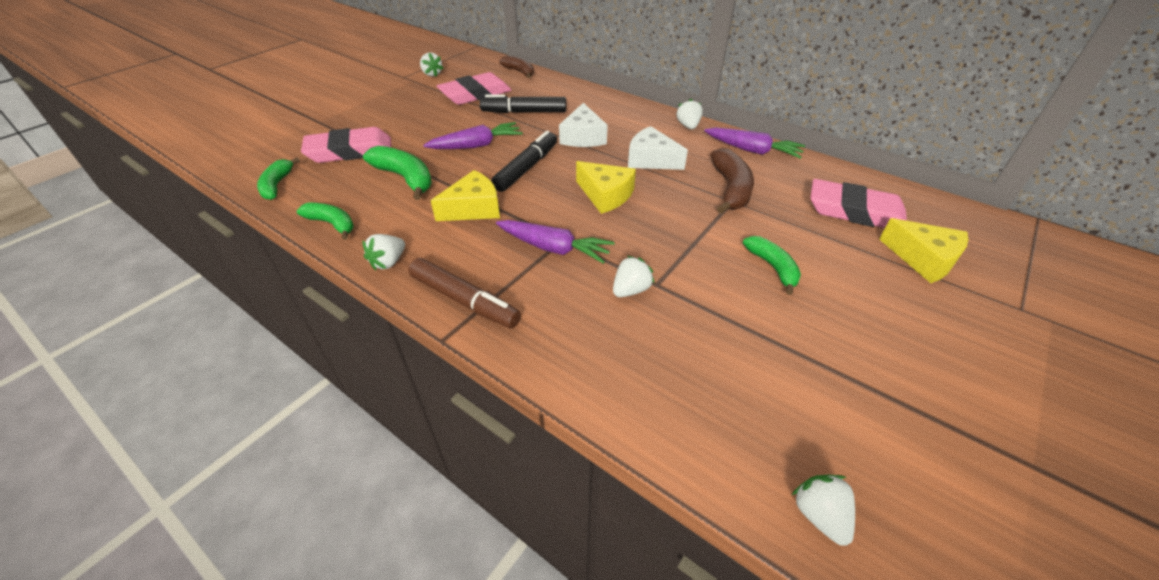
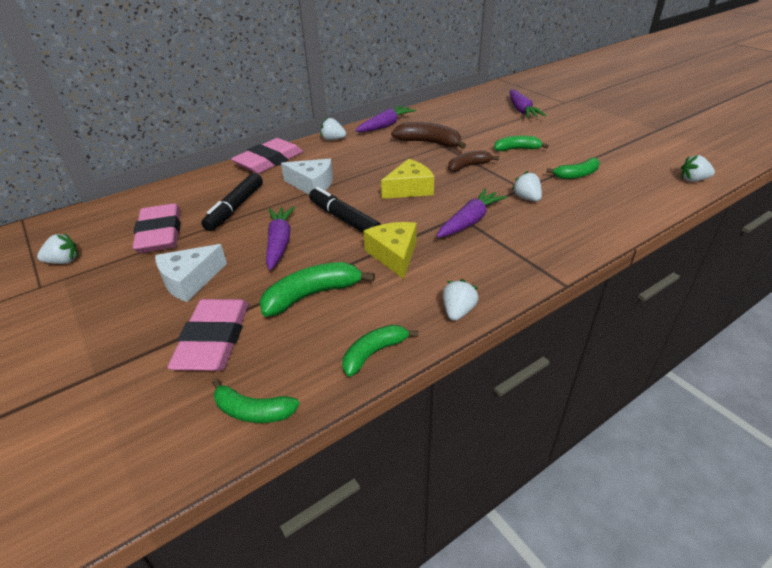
camera: 70 degrees left, 5 degrees down
(388, 262) = (458, 311): white strawberry -> white strawberry turned 120 degrees counterclockwise
(464, 300) = (522, 270): brown marker -> none
(519, 72) = (138, 199): brown banana -> brown banana (468, 166)
(651, 160) = (371, 162): white cheese -> white cheese (190, 280)
(731, 338) = (576, 175): none -> green banana
(855, 211) = (472, 114): pink eraser -> pink eraser (269, 161)
(923, 259) = (521, 110): yellow cheese -> purple carrot

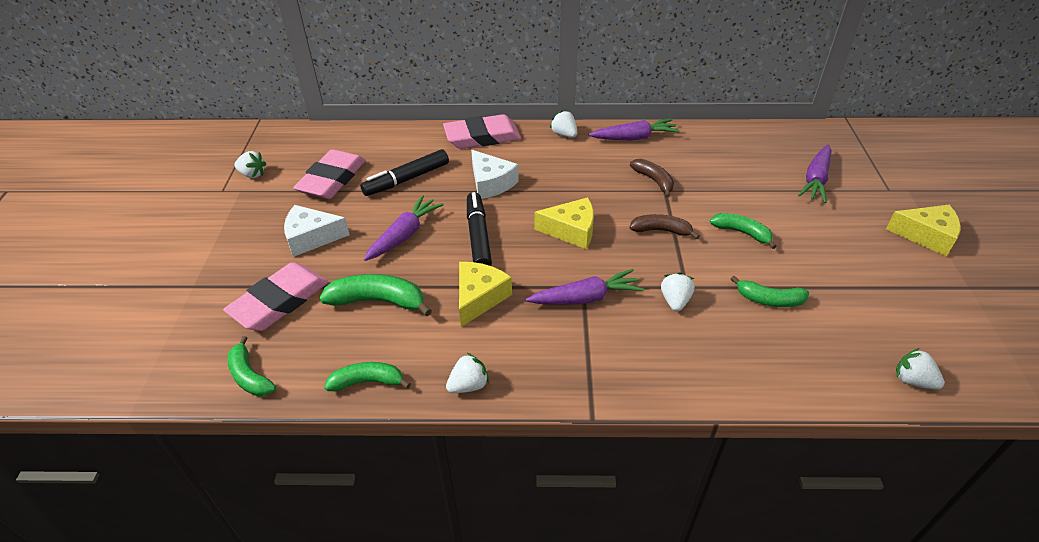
camera: 35 degrees right, 5 degrees up
(429, 143) = (654, 181): brown banana -> brown banana, size x0.67
(609, 115) = (926, 236): none -> yellow cheese

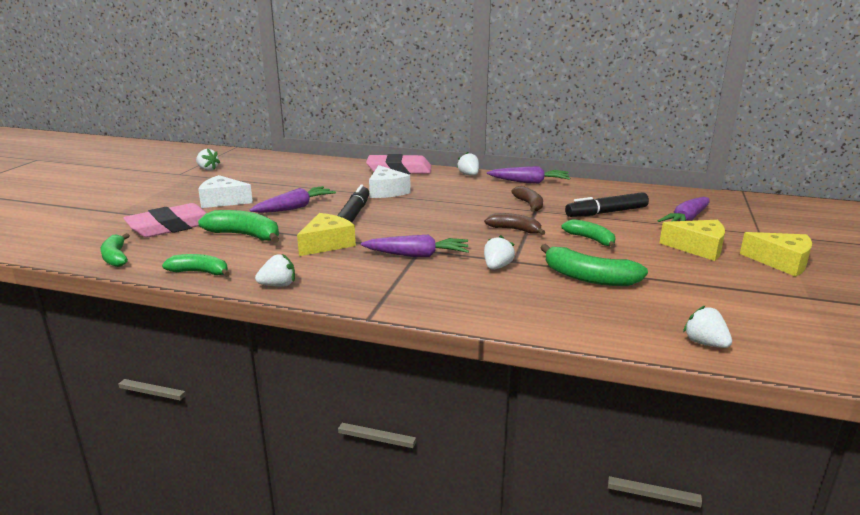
camera: 15 degrees right, 20 degrees down
(332, 179) = (263, 177): pink eraser -> none
(406, 179) = (320, 183): black marker -> black marker (606, 212)
(571, 231) = (434, 221): yellow cheese -> yellow cheese (698, 248)
(769, 300) = (588, 278): green banana -> green banana, size x1.50

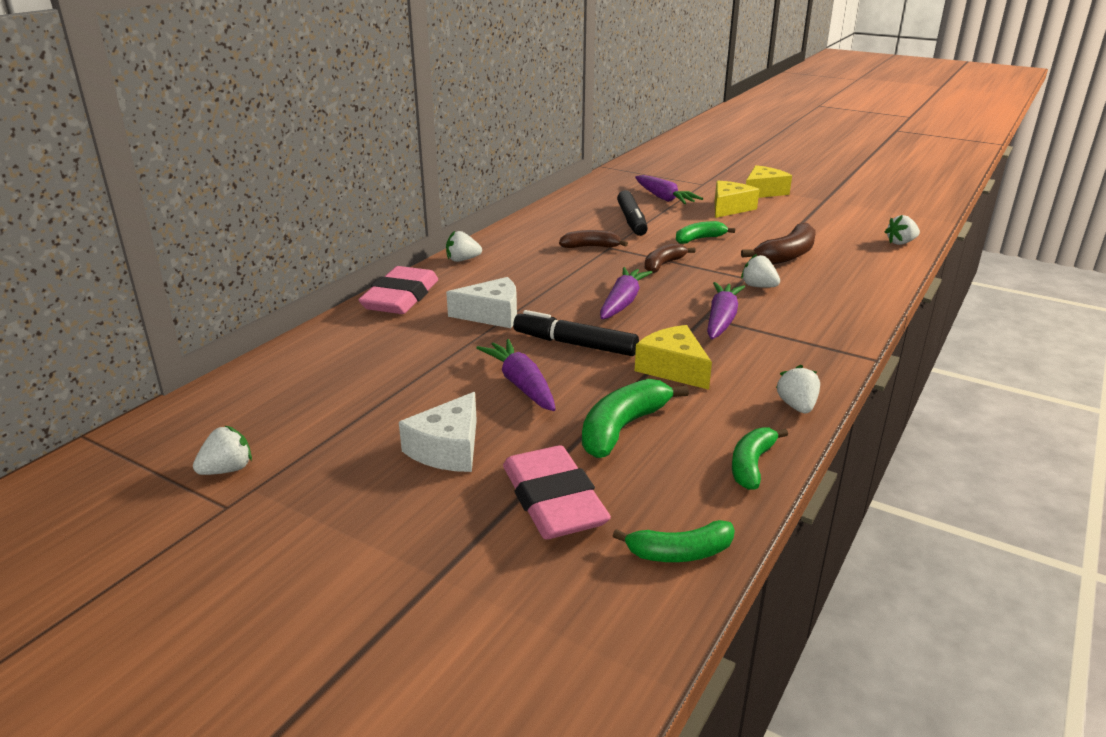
camera: 75 degrees left, 5 degrees up
(529, 182) = (516, 235): purple carrot -> purple carrot (622, 302)
(588, 278) = (787, 255): green banana -> brown banana

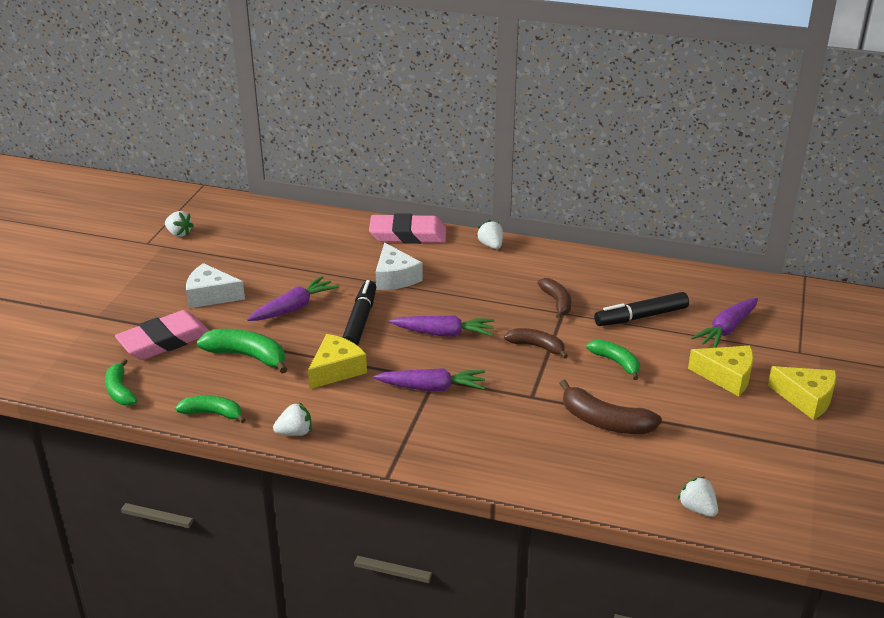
camera: 75 degrees right, 5 degrees up
(758, 286) = (514, 405): white strawberry -> none

